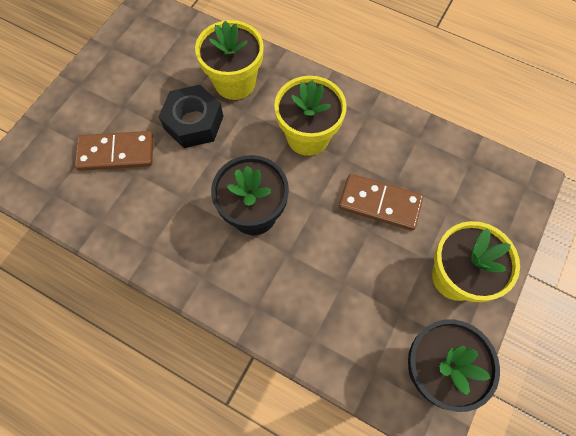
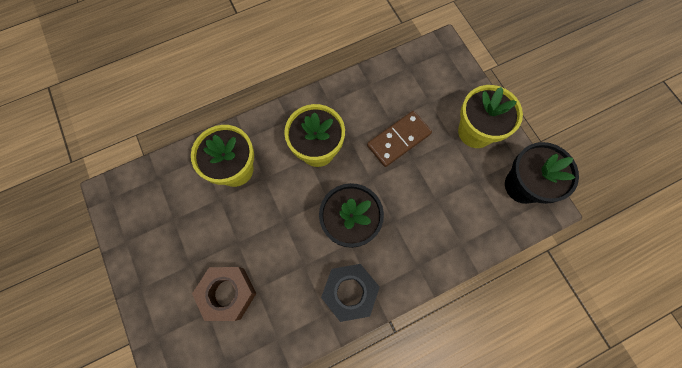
camera: 55 degrees left, 5 degrees up
(116, 152) = (228, 293): brown domino -> brown nut
(193, 122) = (246, 220): black nut -> black nut (349, 292)

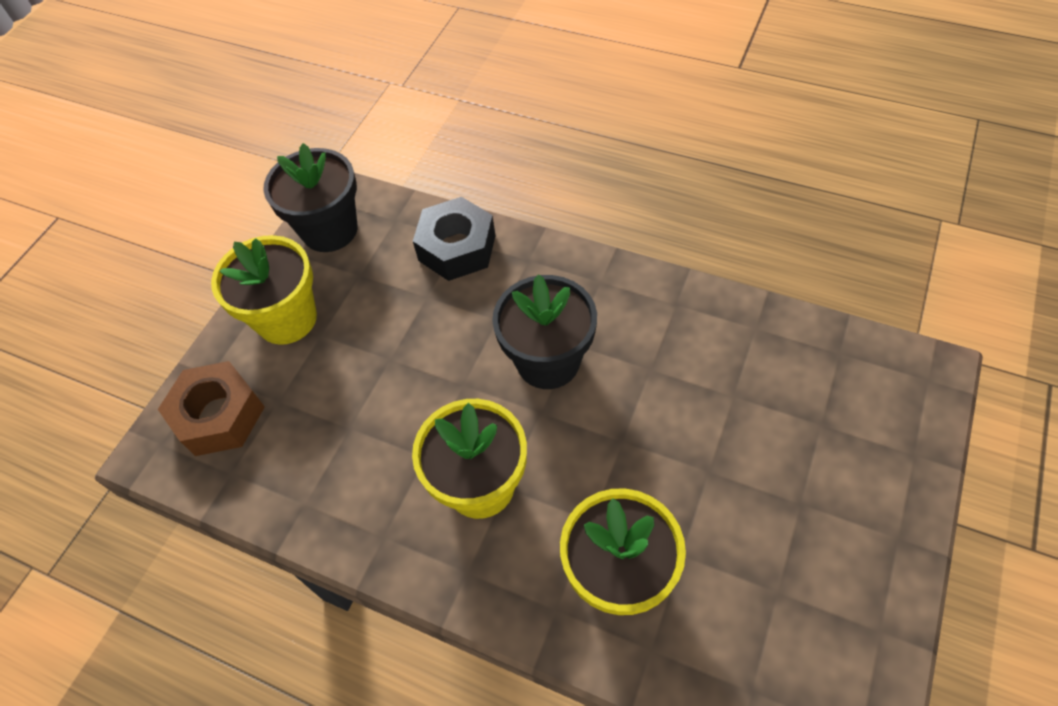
camera: 125 degrees left, 15 degrees down
(228, 293) = (775, 423): brown nut -> brown nut (219, 416)
(349, 292) = (627, 300): black nut -> black nut (457, 248)
(398, 140) = (373, 395): brown domino -> none

